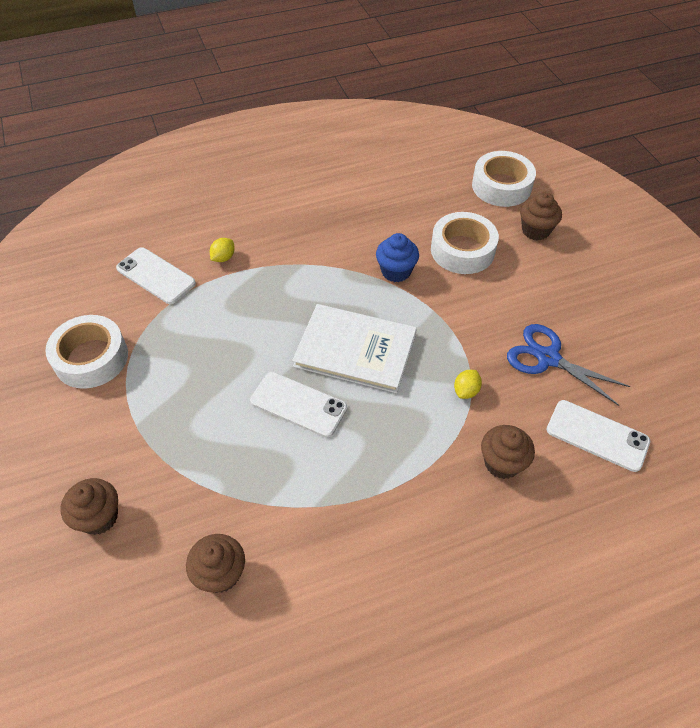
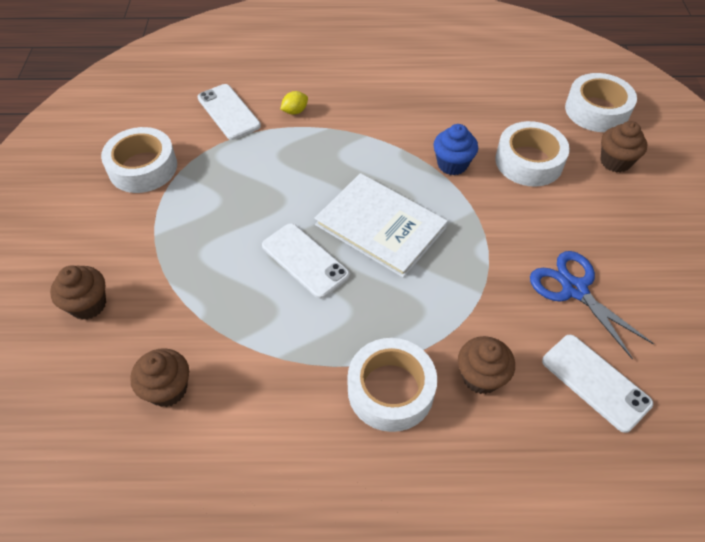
camera: 20 degrees right, 0 degrees up
(429, 502) = (390, 390): none -> white tape
(466, 391) = (474, 296): yellow lemon -> none

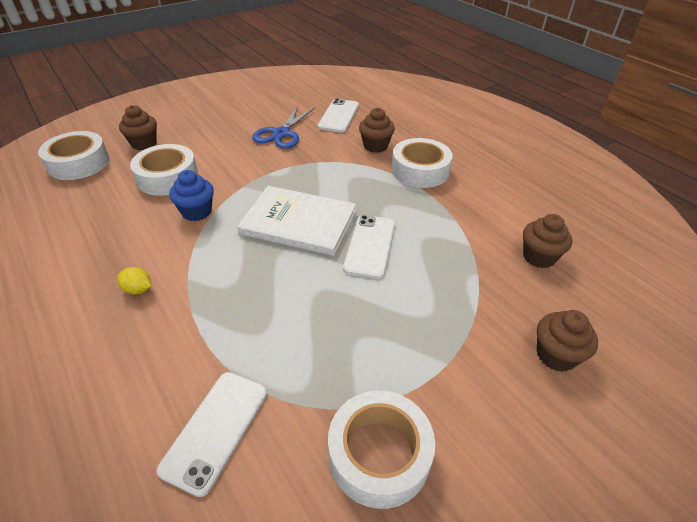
camera: 125 degrees left, 10 degrees down
(295, 111) = (177, 357): yellow lemon -> yellow lemon (138, 290)
(380, 226) = (298, 222): white book -> white book turned 75 degrees counterclockwise

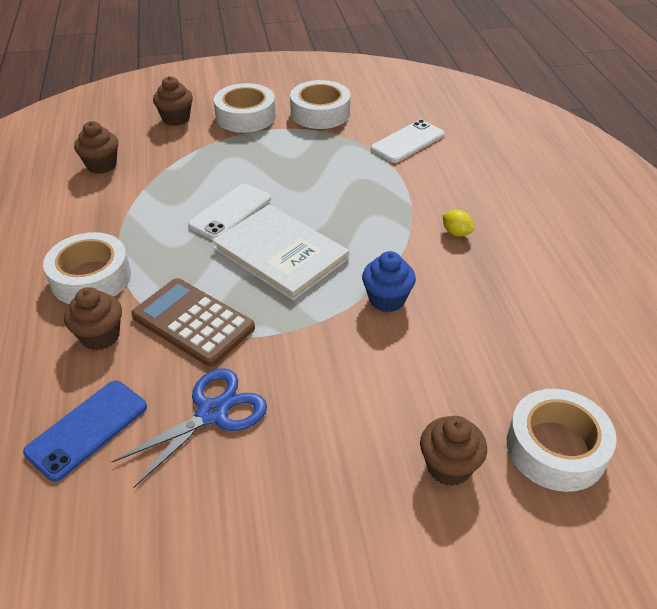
camera: 155 degrees left, 0 degrees up
(167, 177) = (415, 369): white tape -> white tape (245, 116)
(327, 165) = (193, 322): none -> brown calculator
(338, 116) = (87, 429): white phone -> blue phone

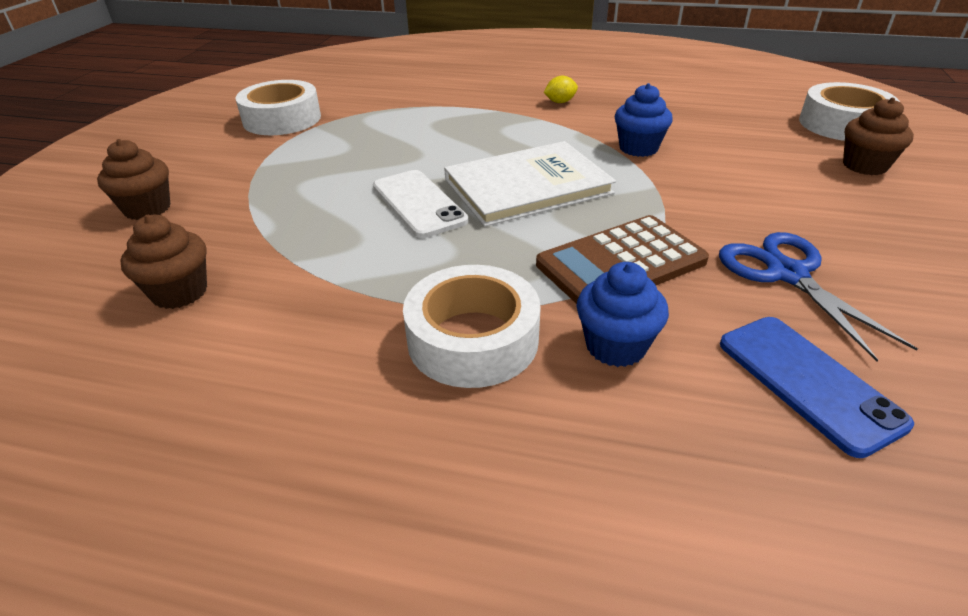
camera: 65 degrees left, 5 degrees down
(100, 336) = (615, 346): brown cupcake -> blue cupcake
(245, 116) = (221, 160): white tape -> none
(407, 142) = (395, 92): white phone -> none

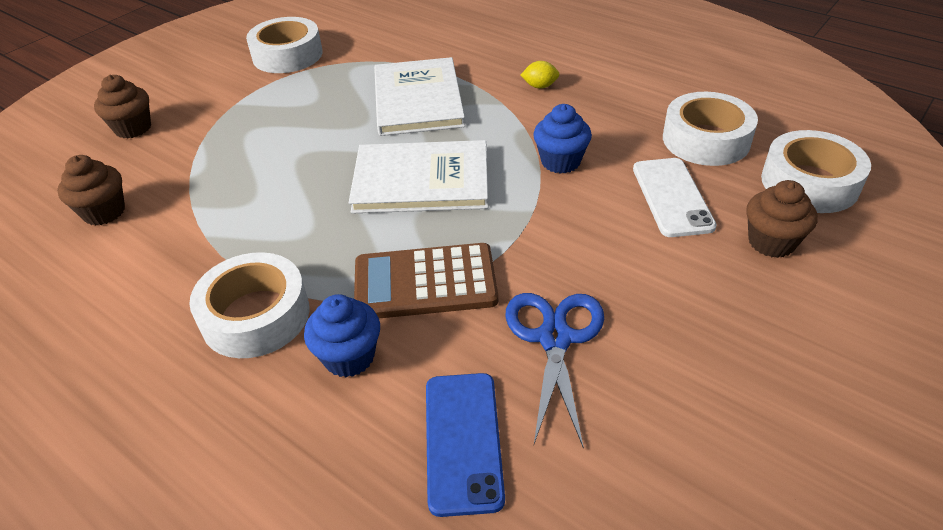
camera: 25 degrees right, 5 degrees up
(419, 203) = (321, 175): white phone -> white phone (672, 197)
(457, 129) = (417, 100): none -> white book
(736, 112) = (706, 140): none -> white tape

